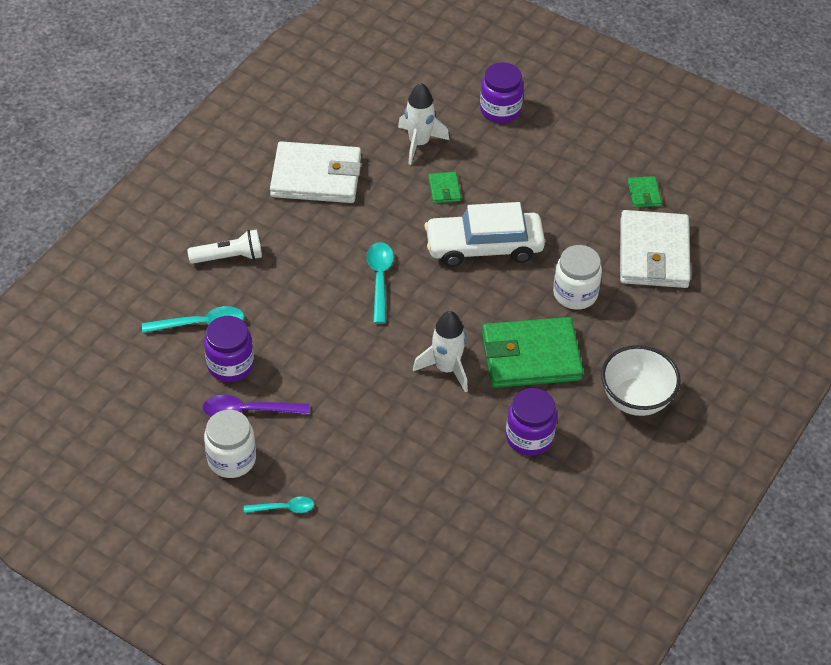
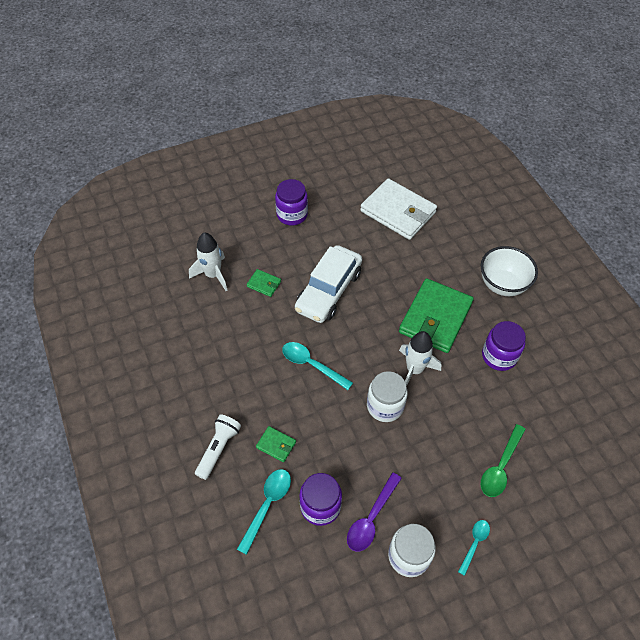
camera: 55 degrees left, 5 degrees up
(316, 177) = (190, 350): white wallet -> none
(388, 495) = (500, 467): none -> green spoon
(500, 110) = (223, 217): purple jar -> purple jar (292, 214)
(575, 293) = (401, 266): white jar -> white jar (385, 406)
(644, 194) = (349, 190): green wallet -> green wallet (276, 445)

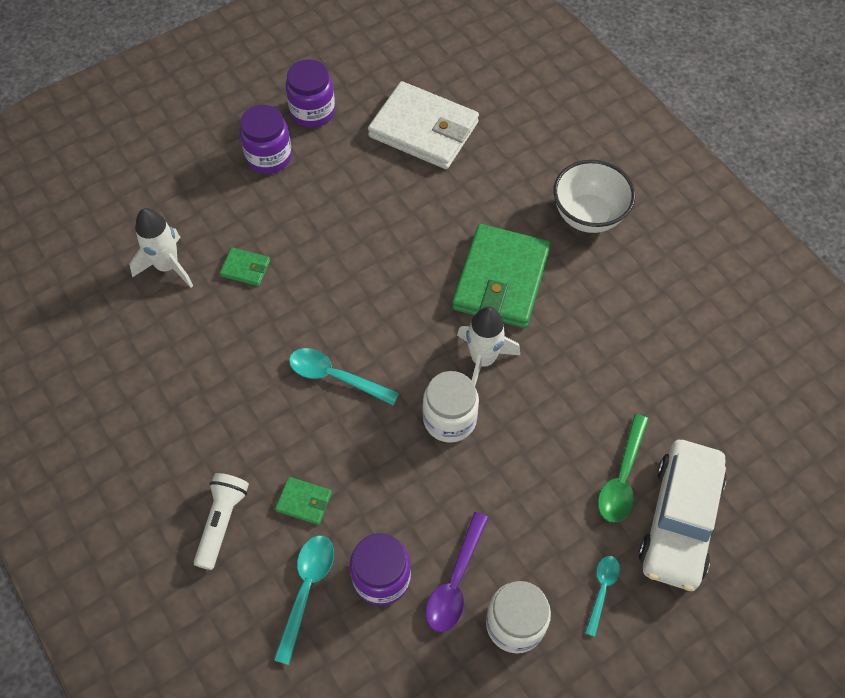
camera: 10 degrees left, 5 degrees up
(328, 291) = (342, 264): white car -> white car (679, 520)
(499, 356) = (598, 321): purple jar -> purple jar (312, 112)

